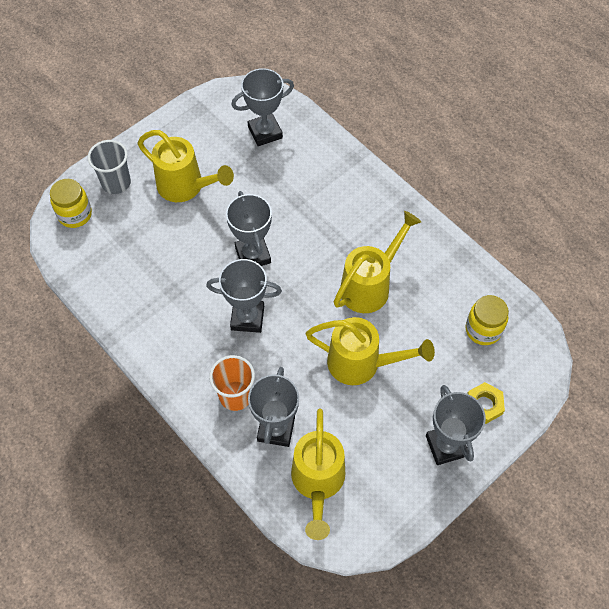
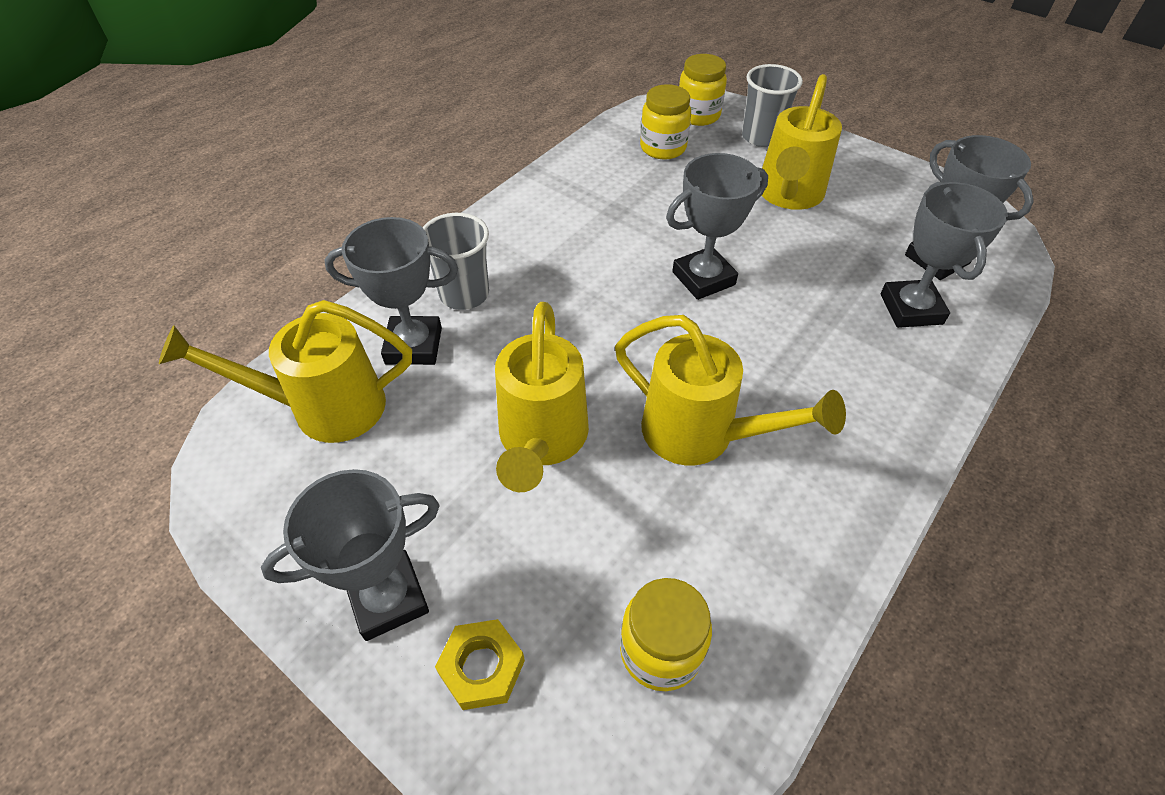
camera: 80 degrees right, 10 degrees down
(109, 247) = (663, 148): none -> yellow jar
(235, 395) = (464, 294): orange cup -> grey cup
(247, 318) = (593, 288): grey trophy -> grey trophy (911, 309)

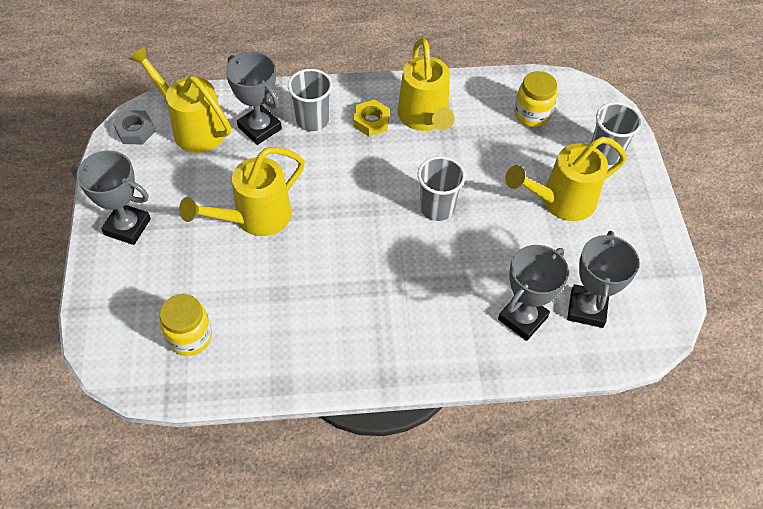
camera: 45 degrees right, 5 degrees up
(242, 473) = (135, 131): none -> grey nut
(482, 667) = (127, 281): yellow nut -> yellow nut (371, 121)
(698, 115) = (588, 109): yellow jar -> none
(700, 434) = (322, 277): yellow watering can -> yellow watering can (424, 118)
(703, 278) = (437, 207): grey trophy -> grey cup

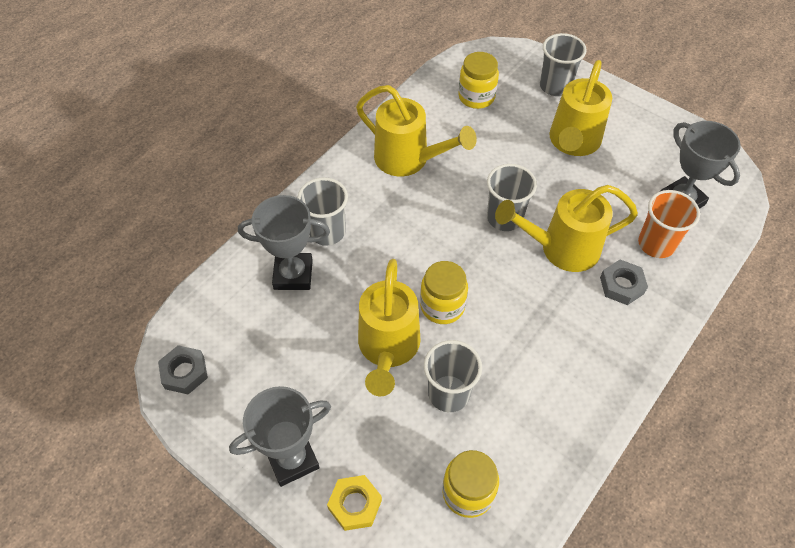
camera: 45 degrees left, 0 degrees up
(193, 128) = (235, 324): yellow watering can -> yellow watering can (561, 248)
(254, 275) = (448, 393): none -> grey cup
(320, 224) = (442, 306): none -> yellow jar
(371, 121) = (373, 194): yellow nut -> yellow nut (355, 504)
(456, 320) = (621, 285): none -> grey nut
(522, 318) = (656, 244): grey trophy -> orange cup

